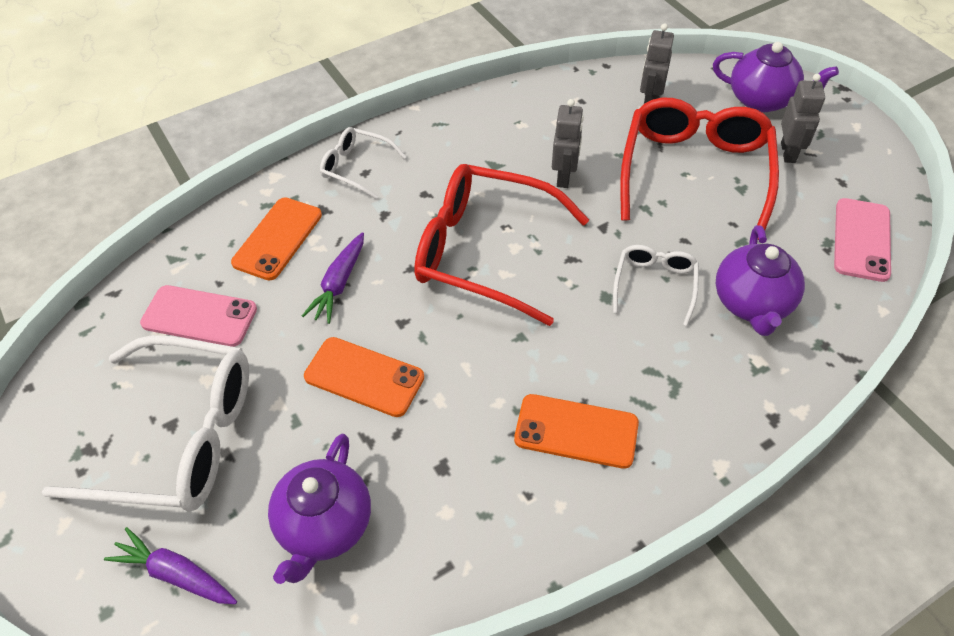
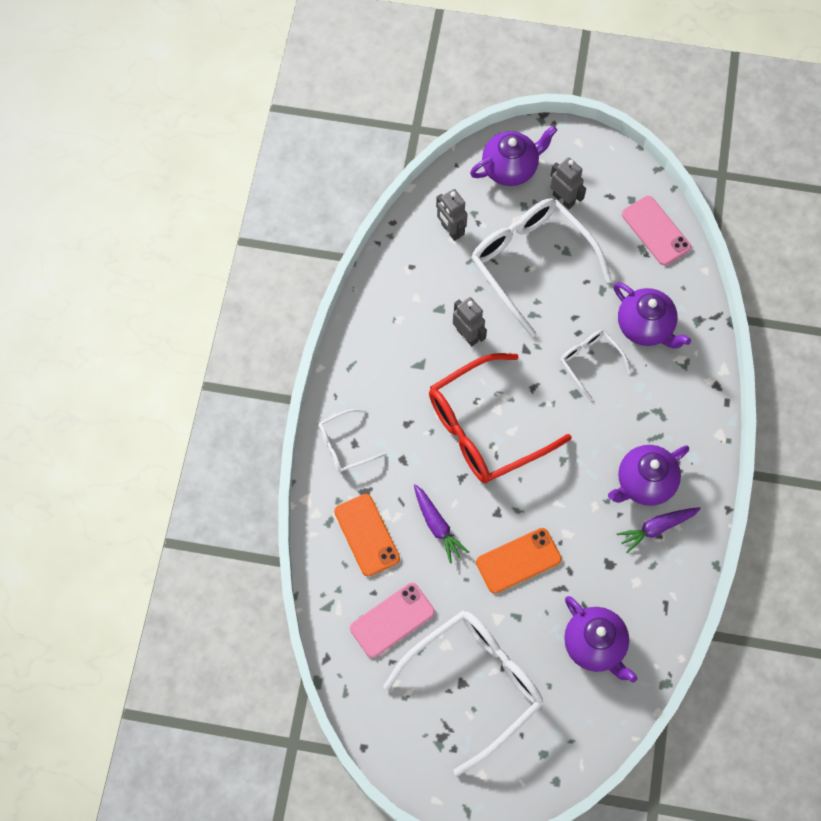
camera: 50 degrees left, 15 degrees up
(175, 574) = (562, 735): purple carrot -> purple carrot (656, 528)
(576, 431) = (644, 483): orange phone -> purple teapot
(694, 173) = (532, 264): red glasses -> white glasses

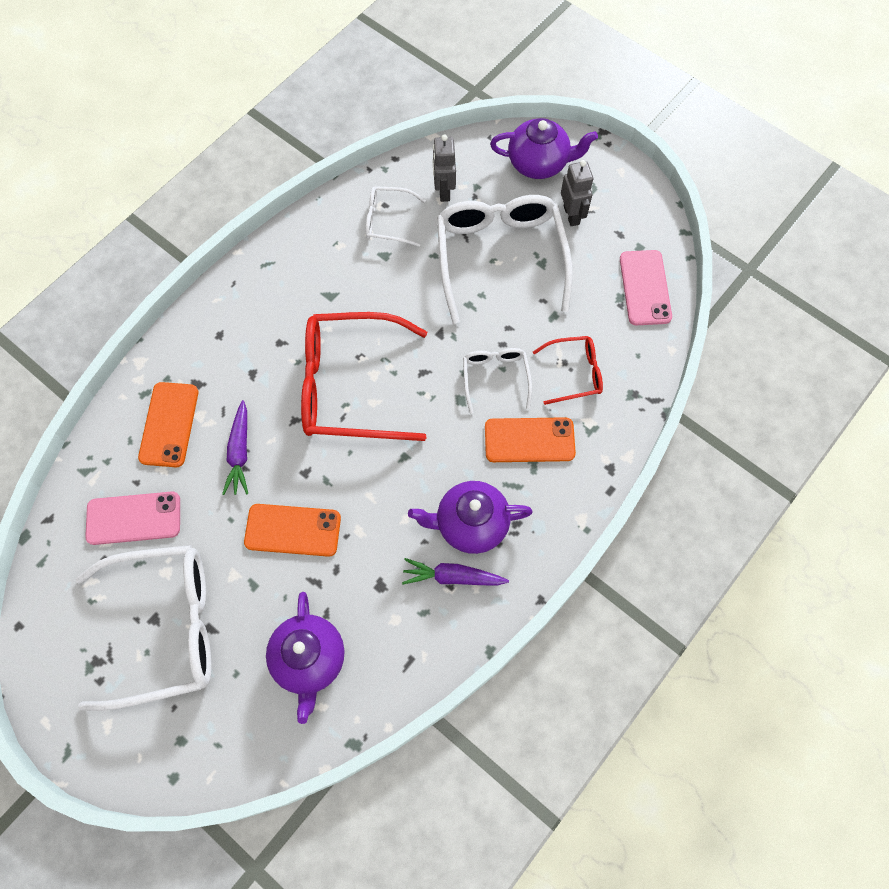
camera: 30 degrees right, 0 degrees up
(345, 445) = (210, 332): white glasses -> white glasses (388, 221)
(467, 335) = (393, 292): grey robot -> none
(645, 327) = (574, 373): purple teapot -> red glasses
(646, 396) = (529, 440): none -> orange phone

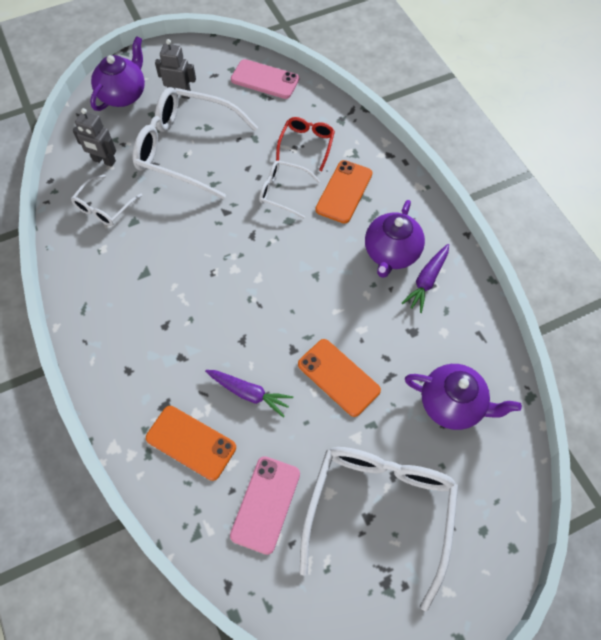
camera: 65 degrees left, 5 degrees down
(293, 530) = (338, 377): orange phone -> orange phone turned 75 degrees counterclockwise
(351, 386) = (235, 288): red glasses -> none

